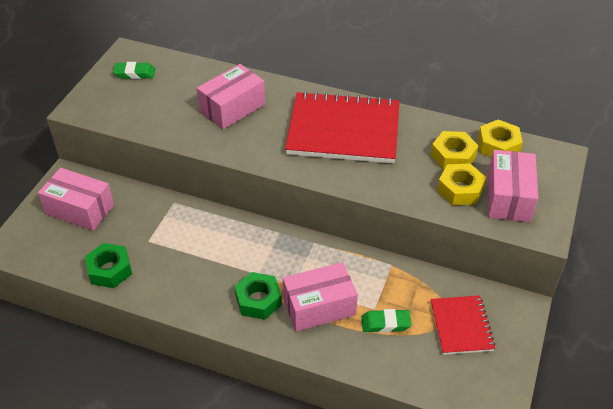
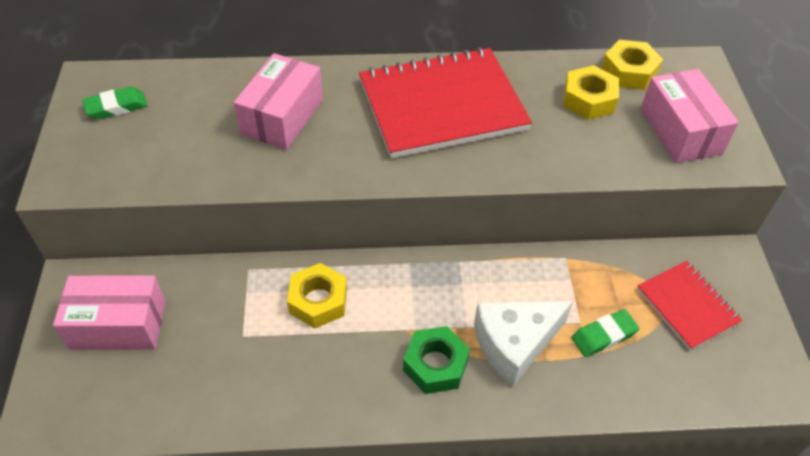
camera: 25 degrees left, 5 degrees up
(110, 270) = (211, 399): green nut -> none
(319, 306) = (514, 344): pink box -> white cheese
(460, 189) = (623, 139): yellow nut -> yellow nut (318, 301)

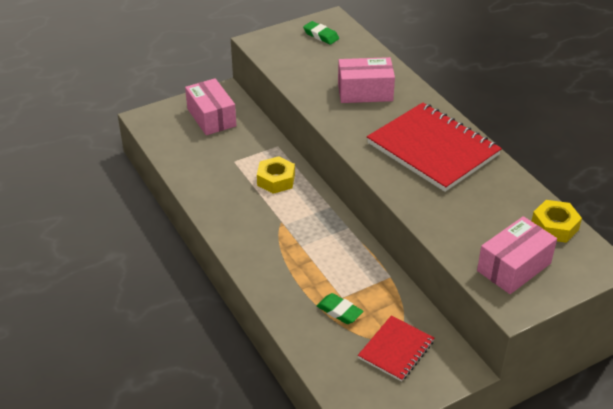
camera: 65 degrees right, 10 degrees down
(435, 365) = (265, 241): green nut -> none
(514, 344) = (303, 271): white cheese -> none
(588, 99) = (503, 213): yellow nut -> none

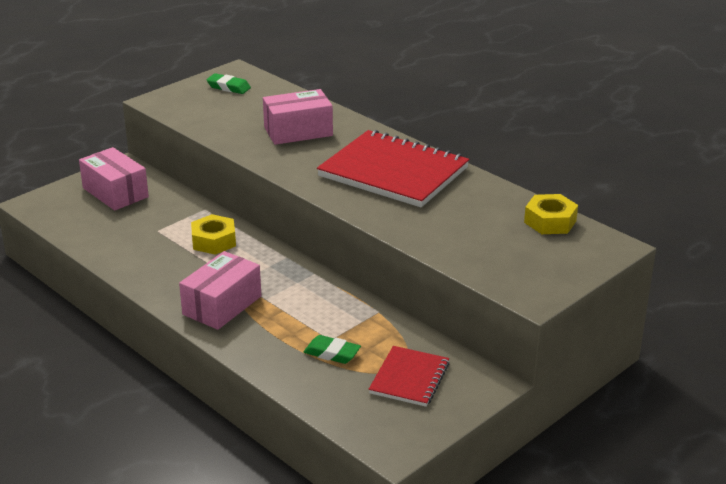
camera: 15 degrees left, 10 degrees down
(514, 267) = (521, 263): pink box -> pink box (222, 305)

